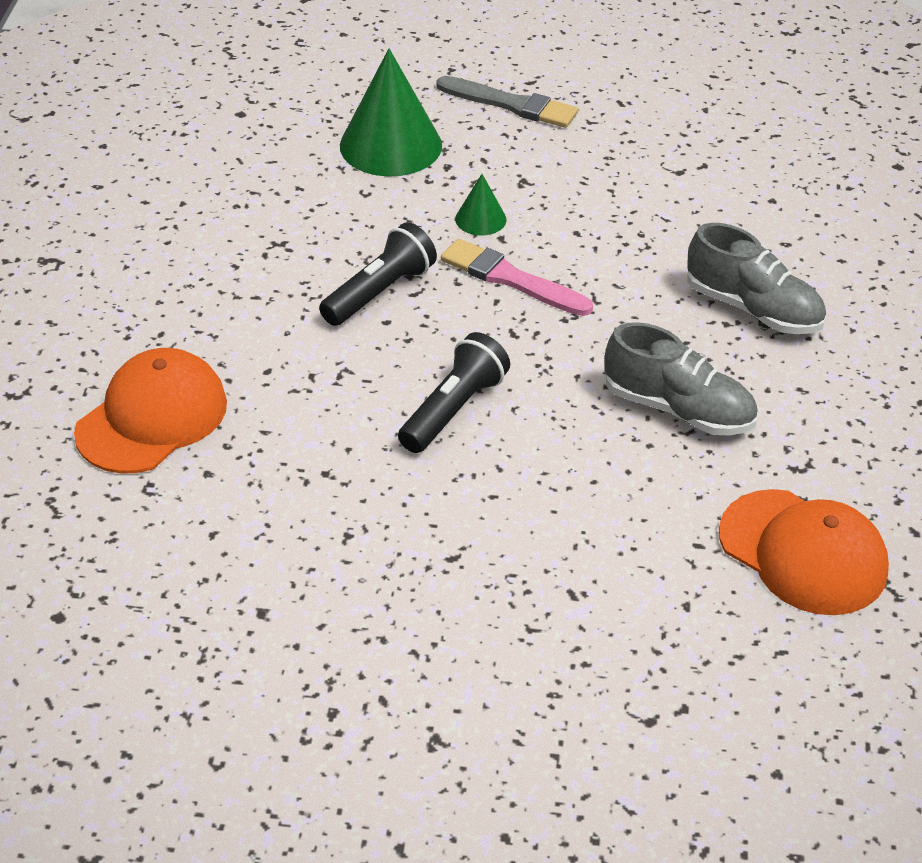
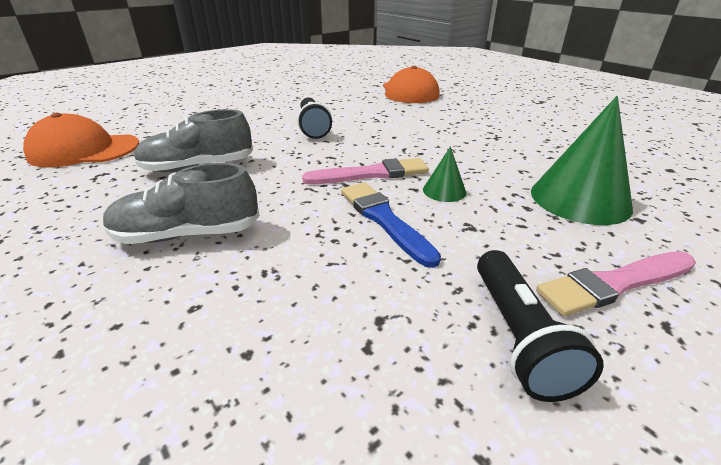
camera: 135 degrees right, 10 degrees down
(379, 292) = (418, 142): black flashlight -> black flashlight (518, 336)
(511, 104) = (614, 284): grey brush -> pink brush
(578, 225) = (384, 220): none -> blue brush

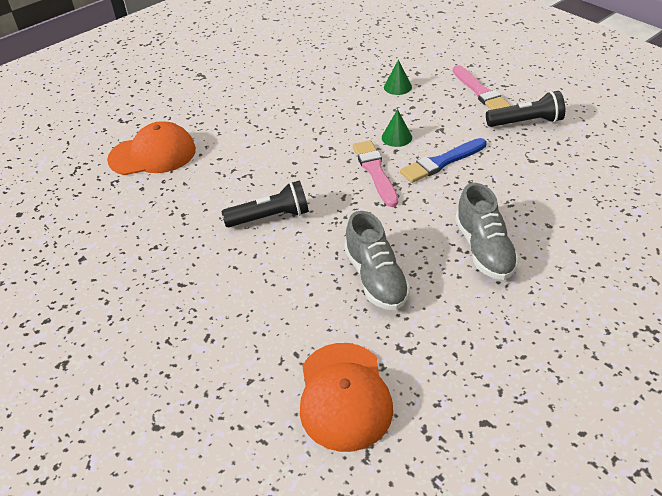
camera: 90 degrees left, 10 degrees up
(580, 199) = (397, 87): green cone -> green cone, size x0.48

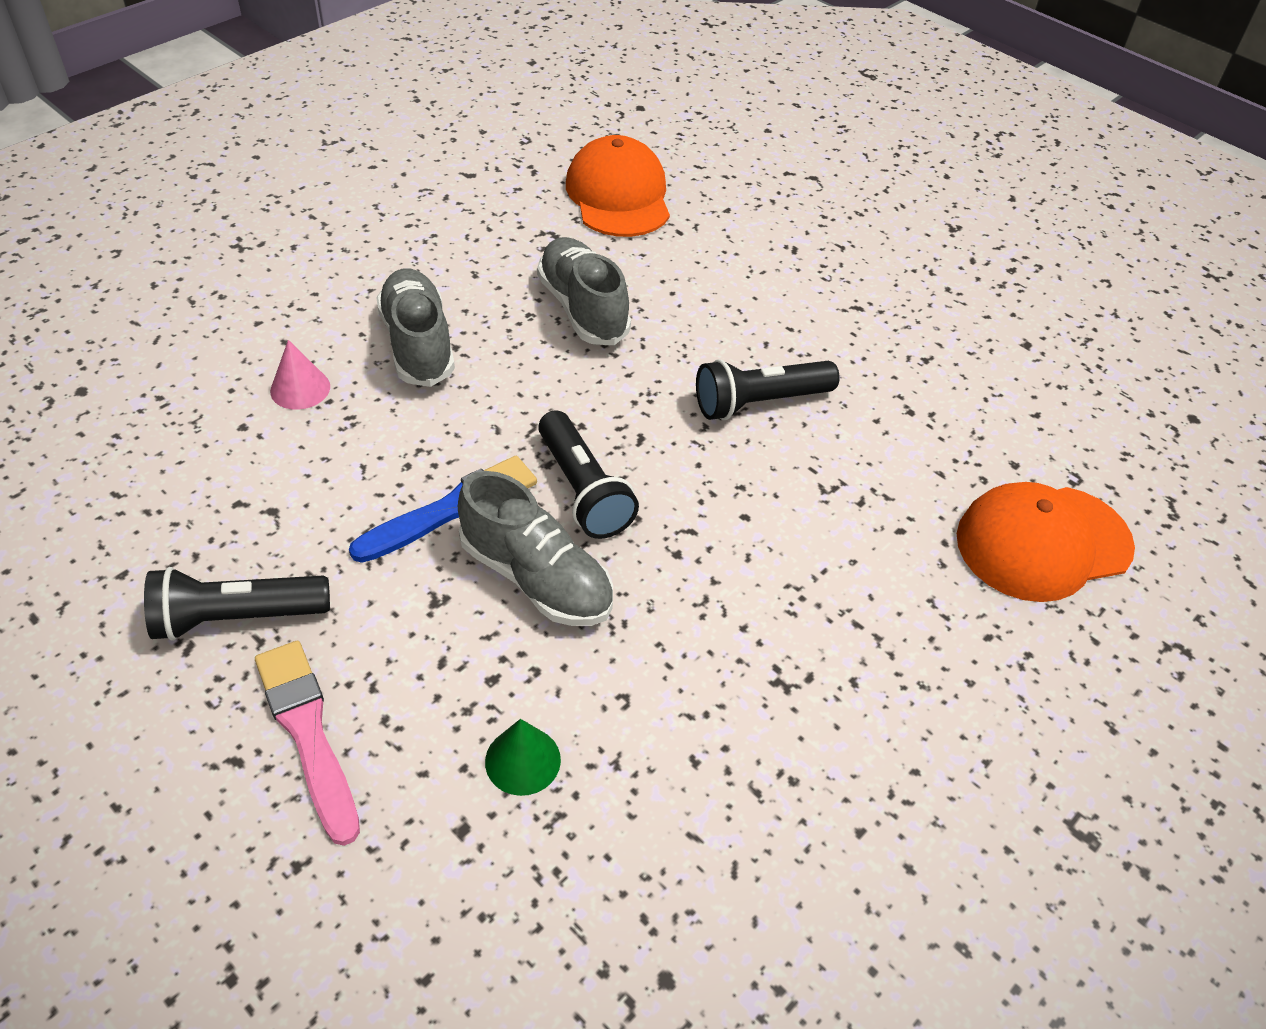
camera: 170 degrees right, 5 degrees up
(375, 171) = (583, 490): pink brush -> black flashlight
(396, 137) = (536, 578): green cone -> grey shoe
(547, 220) = (300, 388): none -> pink cone

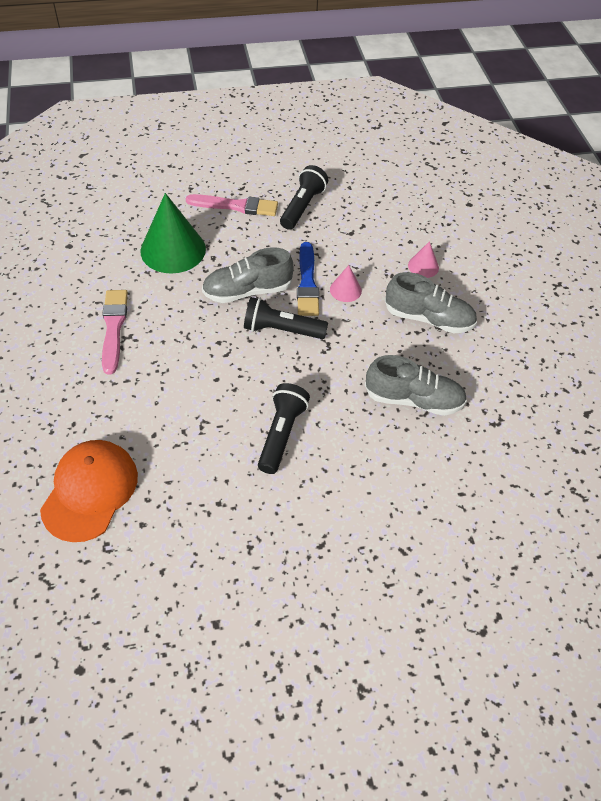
camera: 125 degrees right, 5 degrees up
(430, 455) = (345, 290): none -> pink cone
(523, 760) = (173, 250): green cone -> green cone, size x2.09
(618, 195) = (521, 482): orange cap -> none
(785, 717) = (114, 328): none -> pink brush

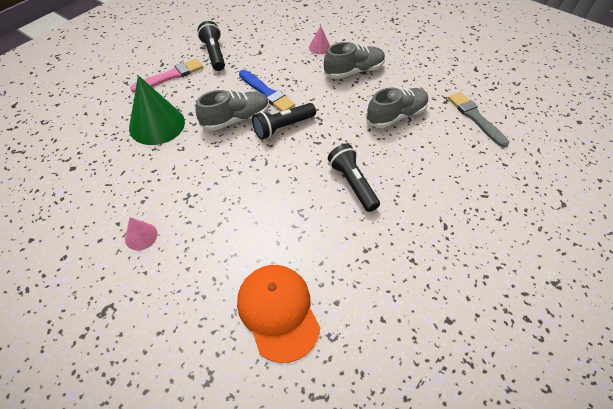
camera: 40 degrees left, 0 degrees up
(114, 328) = (171, 198): pink brush -> none
(247, 291) = (236, 119): grey shoe -> grey shoe turned 150 degrees counterclockwise
(345, 290) = (293, 83): pink cone -> pink cone (141, 236)
(506, 467) = (475, 118): none -> grey brush

